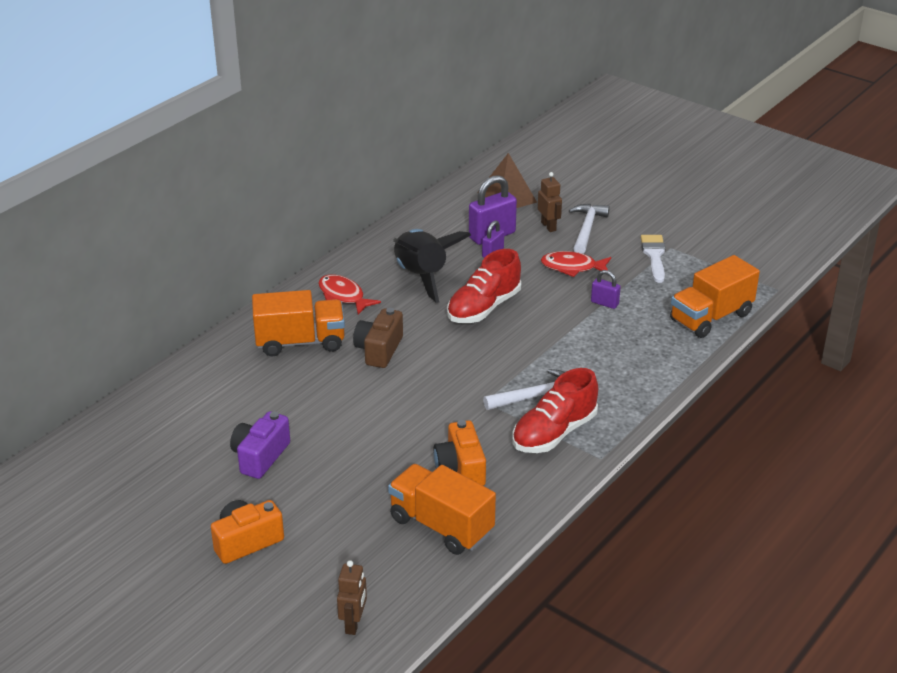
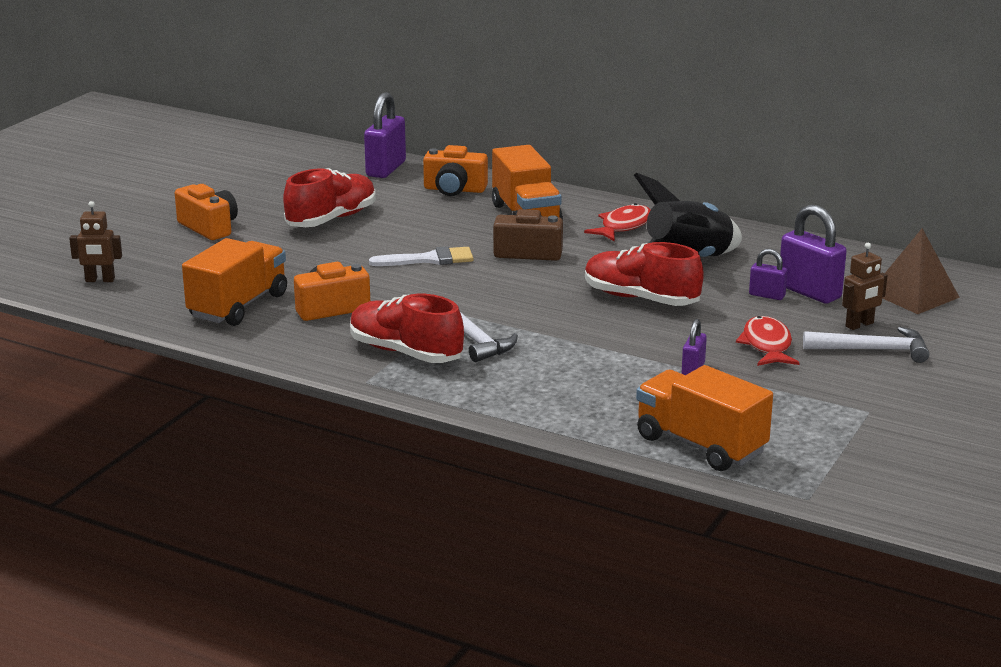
camera: 80 degrees right, 10 degrees down
(145, 413) = (386, 169): none -> purple padlock
(221, 375) = (454, 190): none -> orange camera
(260, 456) = (331, 219): purple camera -> red shoe
(654, 256) = (836, 399): white brush -> white brush (429, 259)

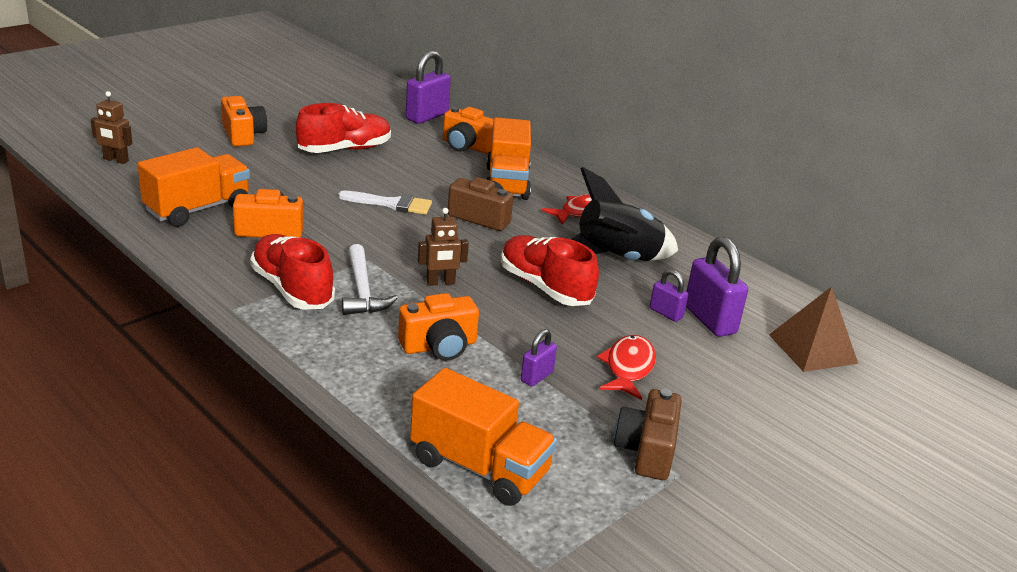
camera: 15 degrees right, 5 degrees up
(586, 367) = (439, 346): none -> orange camera
(700, 445) = (479, 467): orange truck -> orange truck turned 150 degrees clockwise
(829, 401) = (646, 450): none -> brown camera
(859, 325) = (736, 369): brown robot -> brown robot (440, 282)
(873, 350) = (731, 401): white hammer -> none

